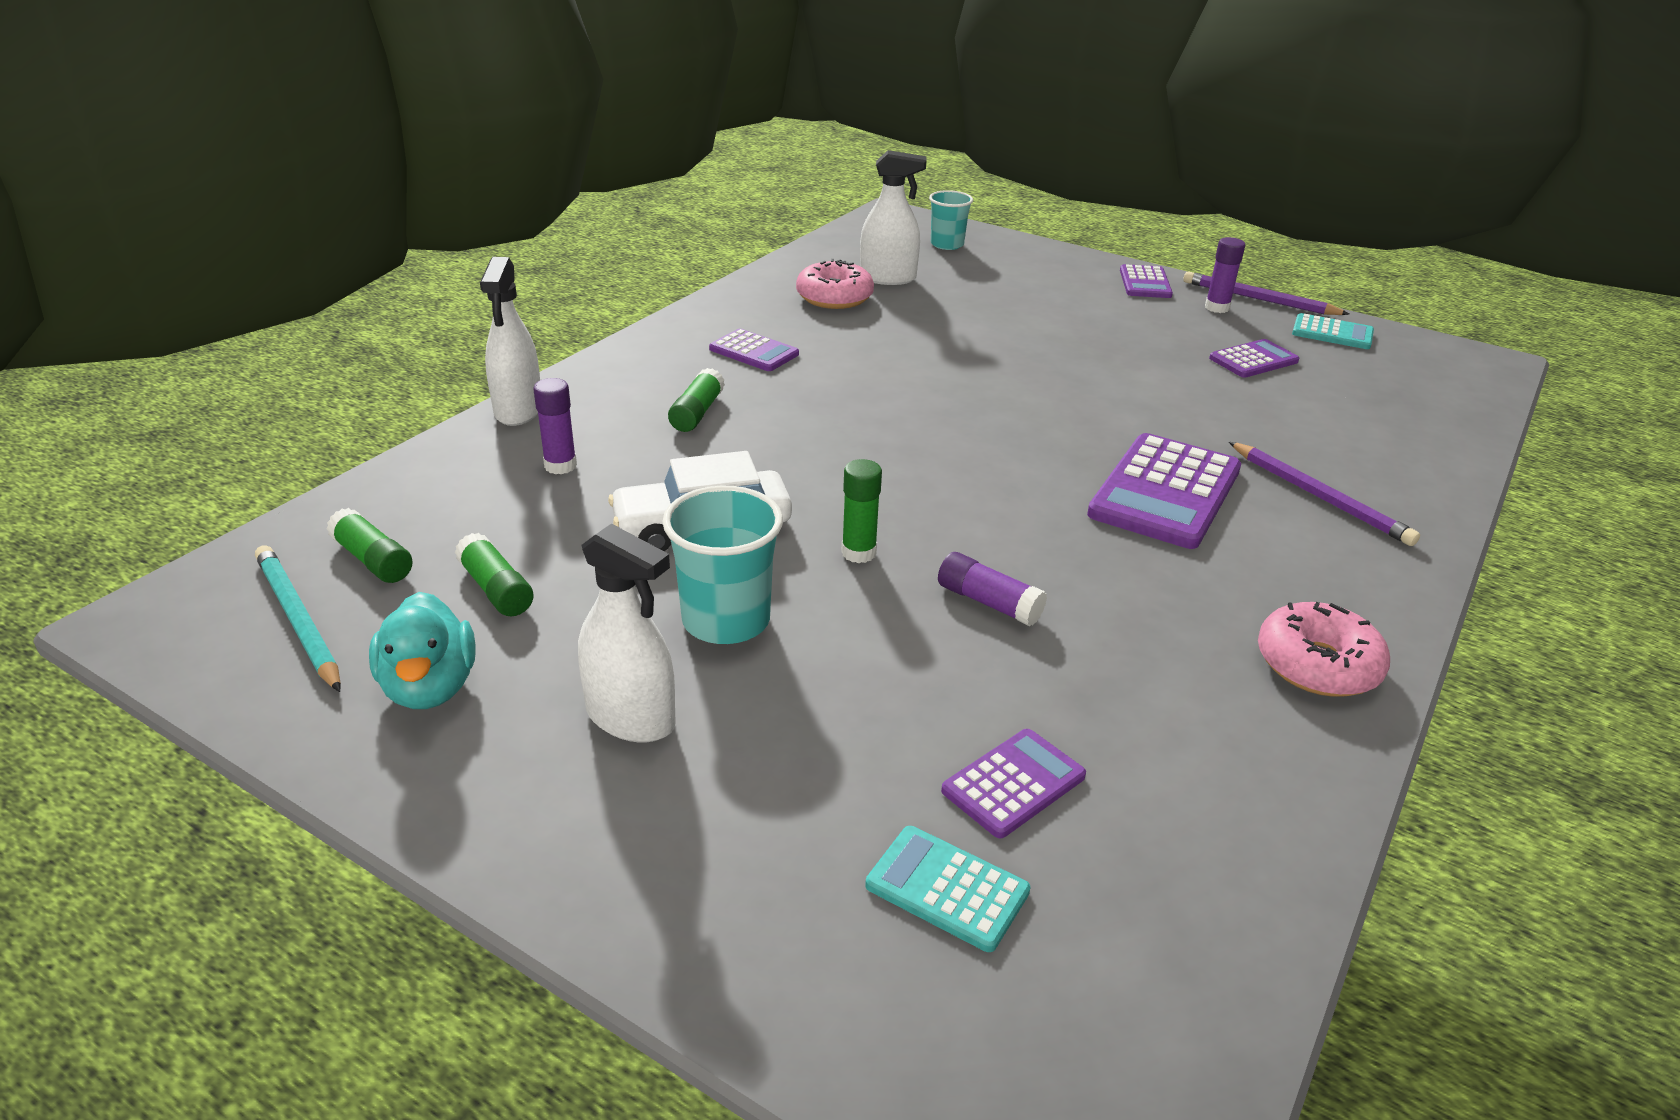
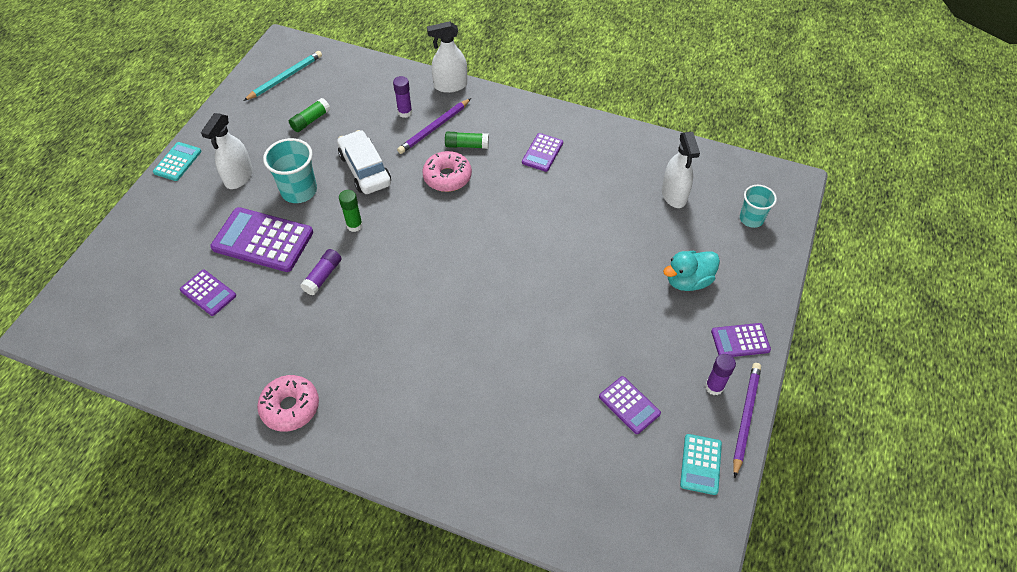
camera: 80 degrees right, 20 degrees up
(373, 560) = (324, 82): green glue stick -> none
(430, 687) = (252, 122): turquoise duck -> turquoise duck (688, 281)
(834, 297) = (631, 174): pink donut -> pink donut (447, 177)
(947, 889) = (157, 277): turquoise calculator -> turquoise calculator (177, 162)
(1165, 492) = (436, 348): purple calculator -> purple calculator (263, 240)
(1319, 497) = (448, 426): purple pencil -> purple pencil (434, 128)

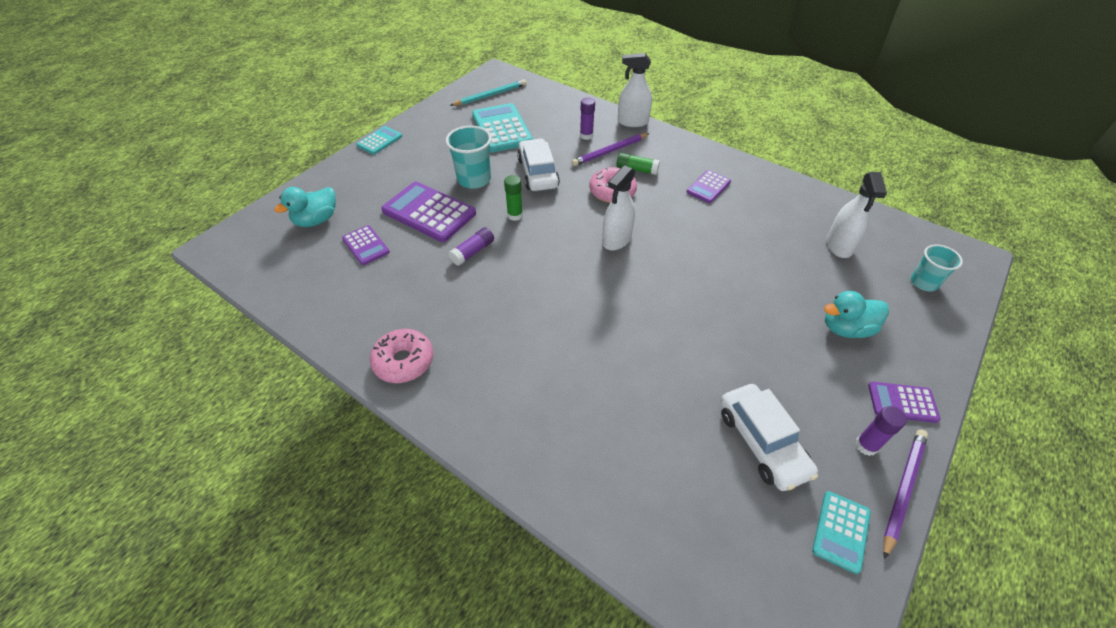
camera: 15 degrees right, 5 degrees down
(143, 275) = (316, 220): none -> turquoise duck
(239, 177) = (426, 160): white spray bottle -> white spray bottle (616, 240)
(310, 120) = (501, 129): green glue stick -> turquoise calculator
(629, 405) = (762, 442): purple calculator -> white car

